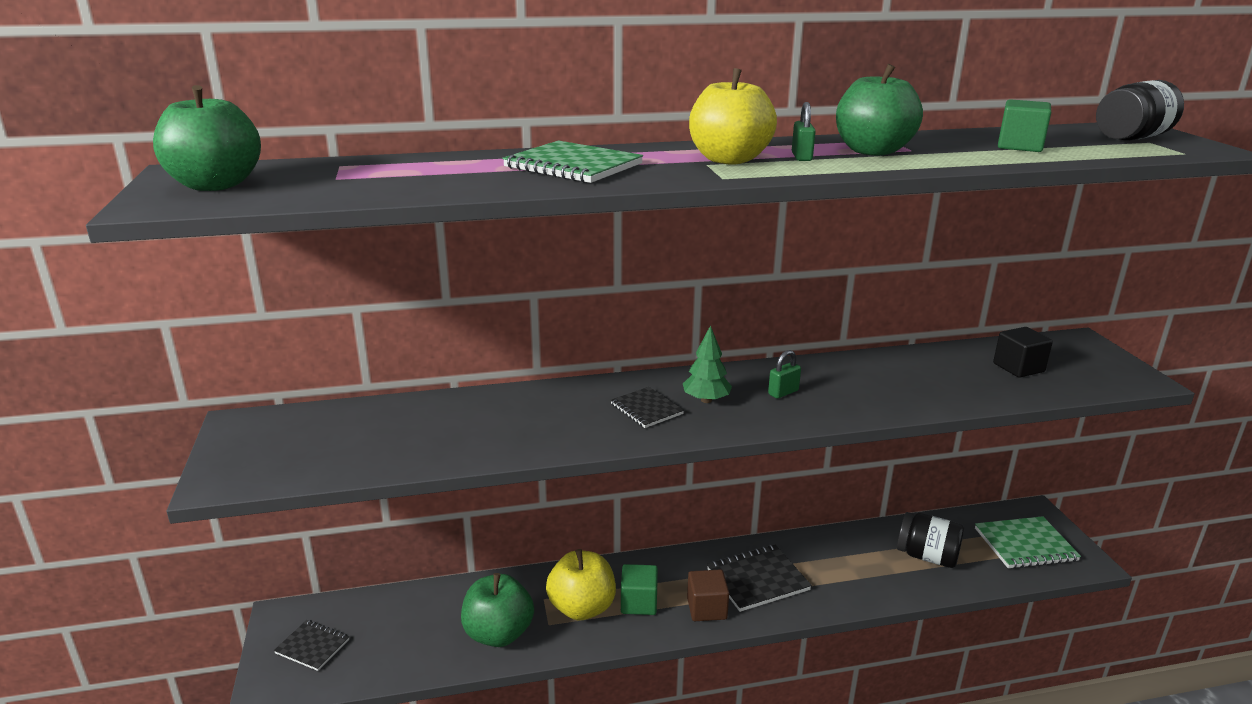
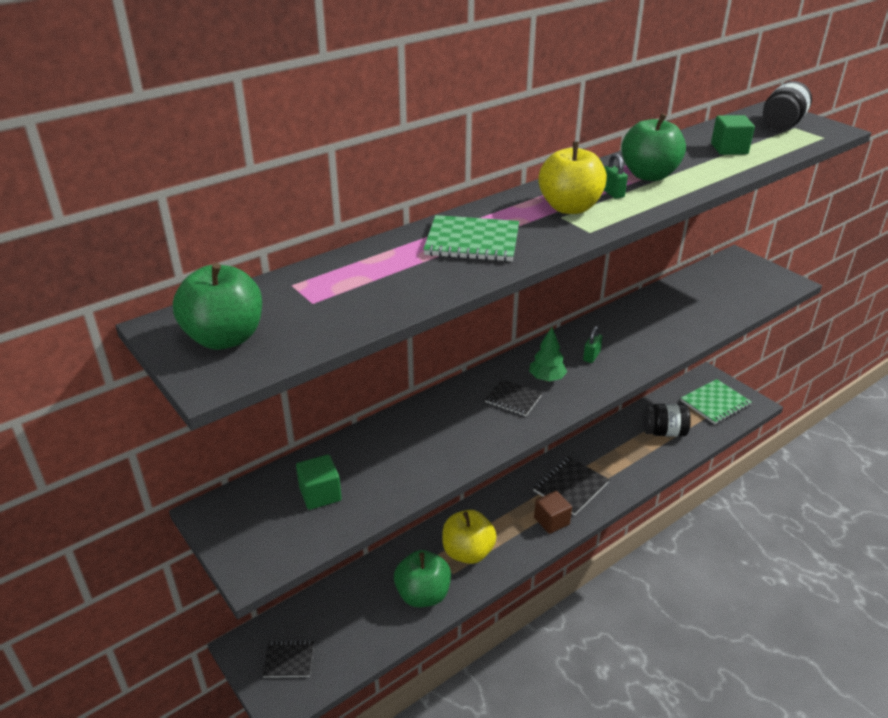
camera: 25 degrees left, 10 degrees up
(639, 603) = (504, 533): green cube -> green cube (320, 494)
(1018, 367) = (717, 292): black cube -> none

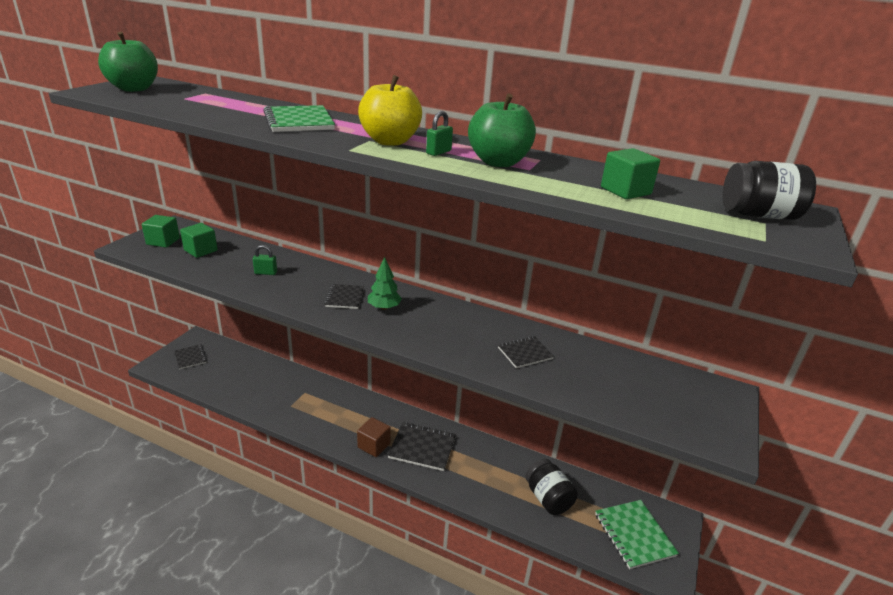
camera: 60 degrees right, 5 degrees down
(263, 529) = (163, 241): none -> green cube
(423, 594) = (264, 397): green apple -> none
(468, 552) = (315, 407): yellow apple -> none
(591, 356) = (435, 324): green padlock -> green padlock (266, 273)
(658, 324) = (525, 353): none -> black notebook
(715, 403) = (634, 535): green notebook -> green notebook turned 45 degrees clockwise

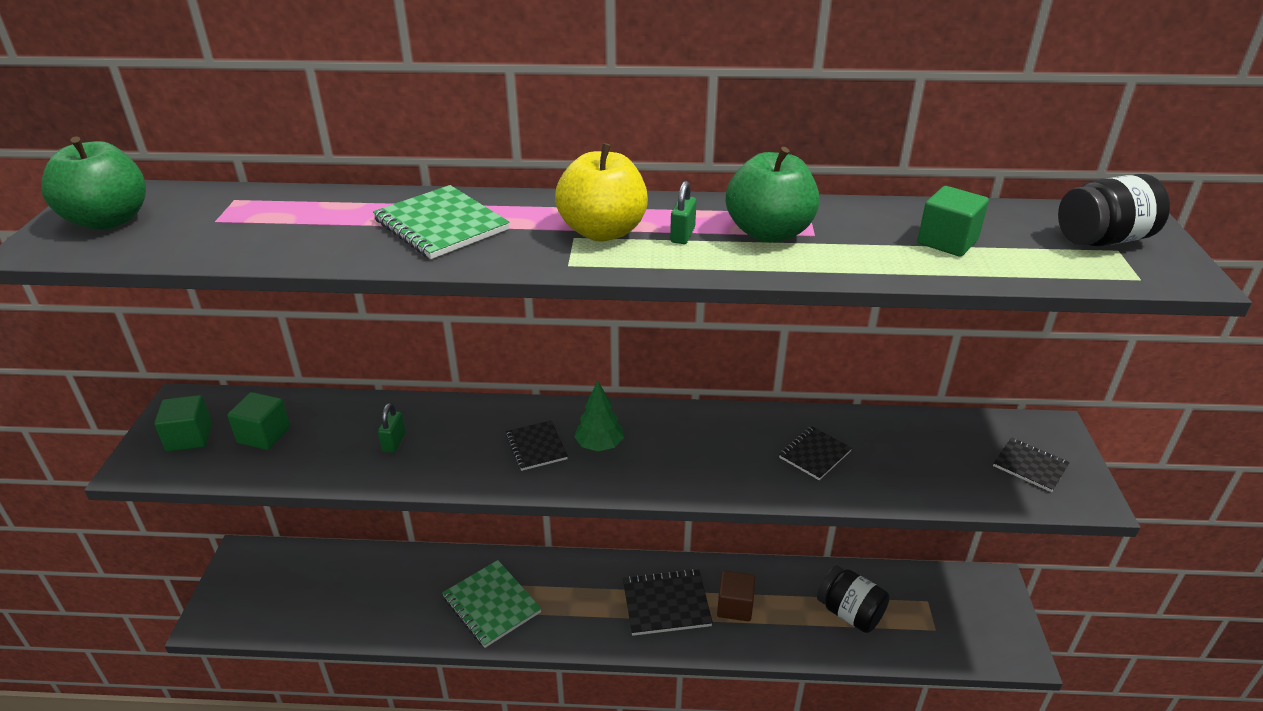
camera: 20 degrees left, 5 degrees up
(190, 357) = (254, 590): black notebook -> black notebook (1030, 466)
(266, 273) = (394, 442): green padlock -> green padlock turned 60 degrees counterclockwise
(374, 445) = (603, 625): brown cube -> brown cube (735, 606)
(634, 535) = (963, 620): green notebook -> green notebook (491, 605)

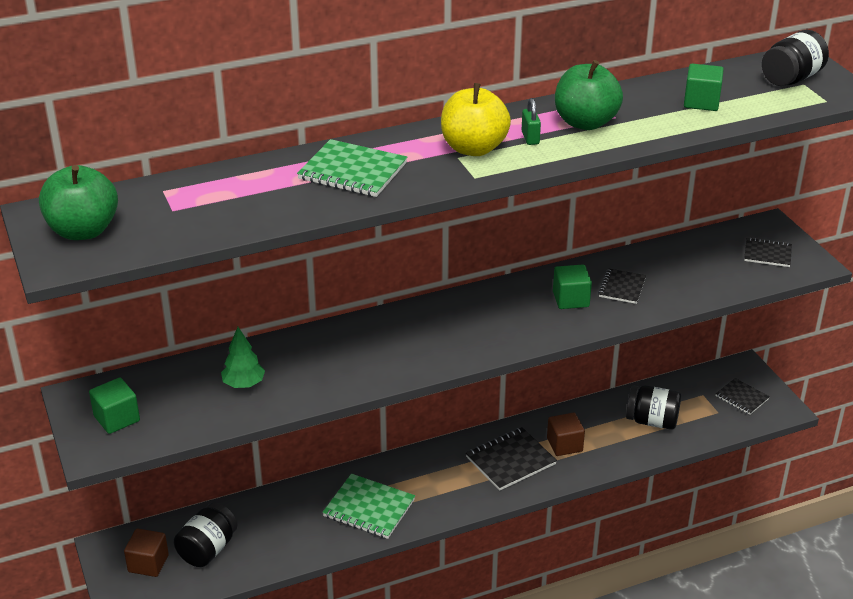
camera: 25 degrees left, 0 degrees up
(260, 586) = (148, 563): none -> brown cube
(264, 435) = (181, 398): green cube -> green cube (571, 299)
(318, 591) = (207, 549): none -> black jar
(394, 442) = (298, 371): green padlock -> none
(536, 447) = (415, 341): black notebook -> black notebook (742, 398)
(599, 445) = (462, 326): green tree -> green tree (244, 384)

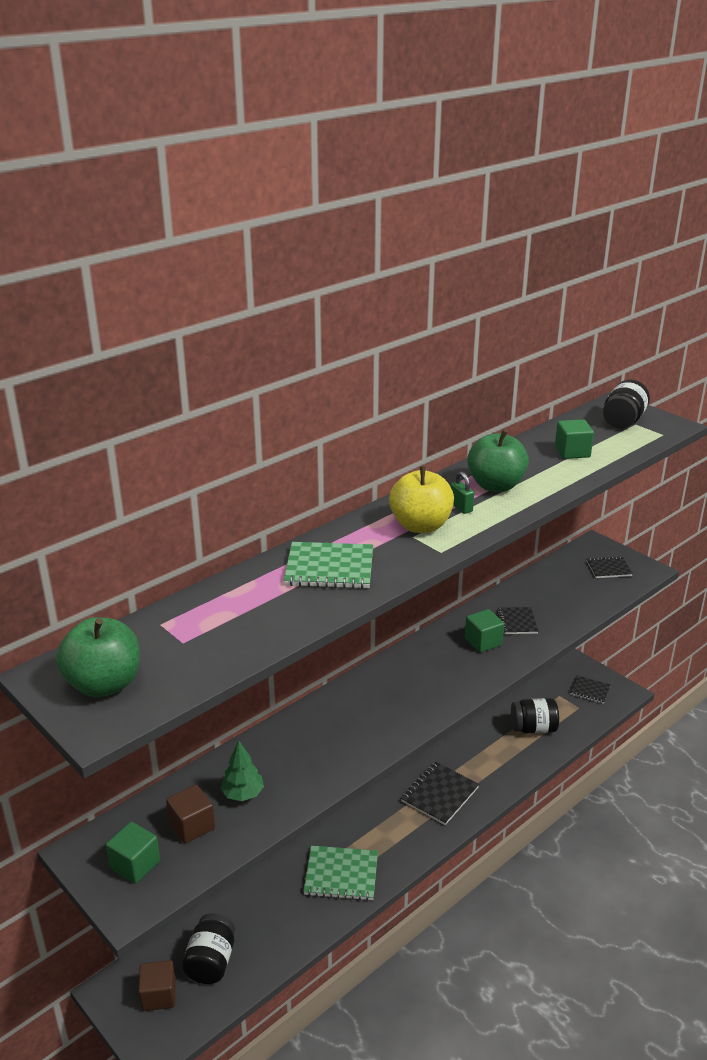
camera: 20 degrees left, 5 degrees down
(564, 445) = (476, 768): brown cube -> brown cube (192, 826)

